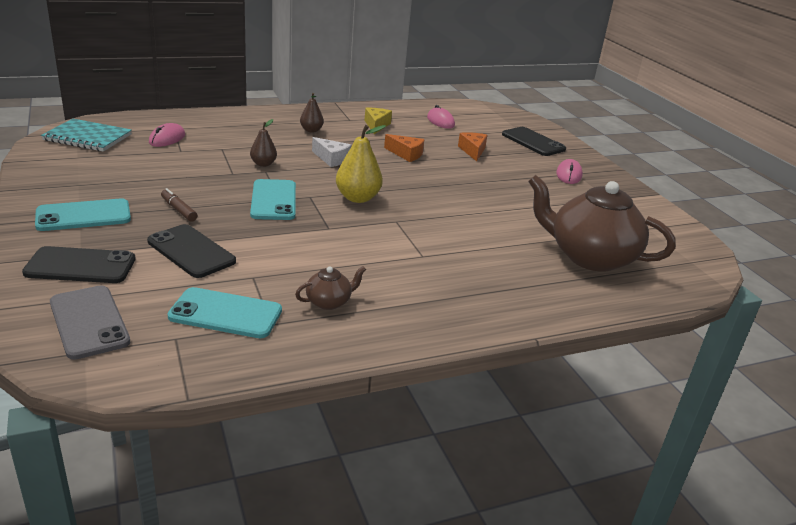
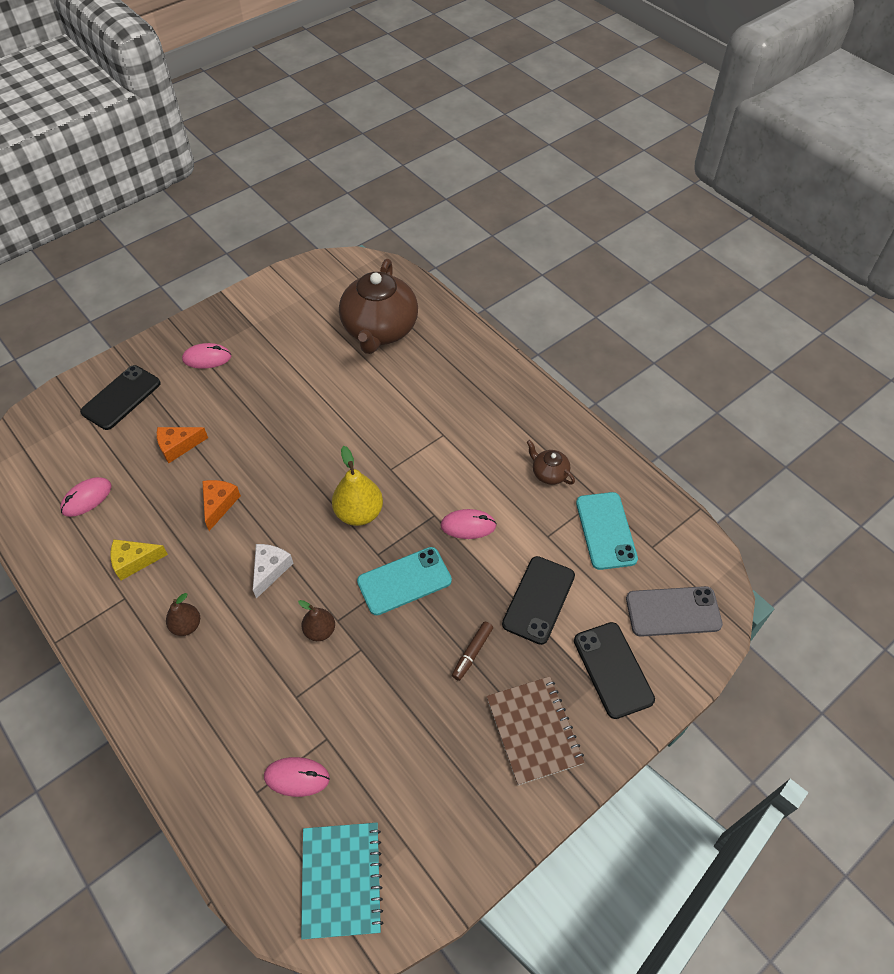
camera: 105 degrees left, 25 degrees up
(83, 216) = (534, 730): turquoise phone -> brown notebook
(89, 322) = (673, 611): grey phone -> grey phone turned 45 degrees clockwise
(303, 240) = (468, 526): none -> pink mouse

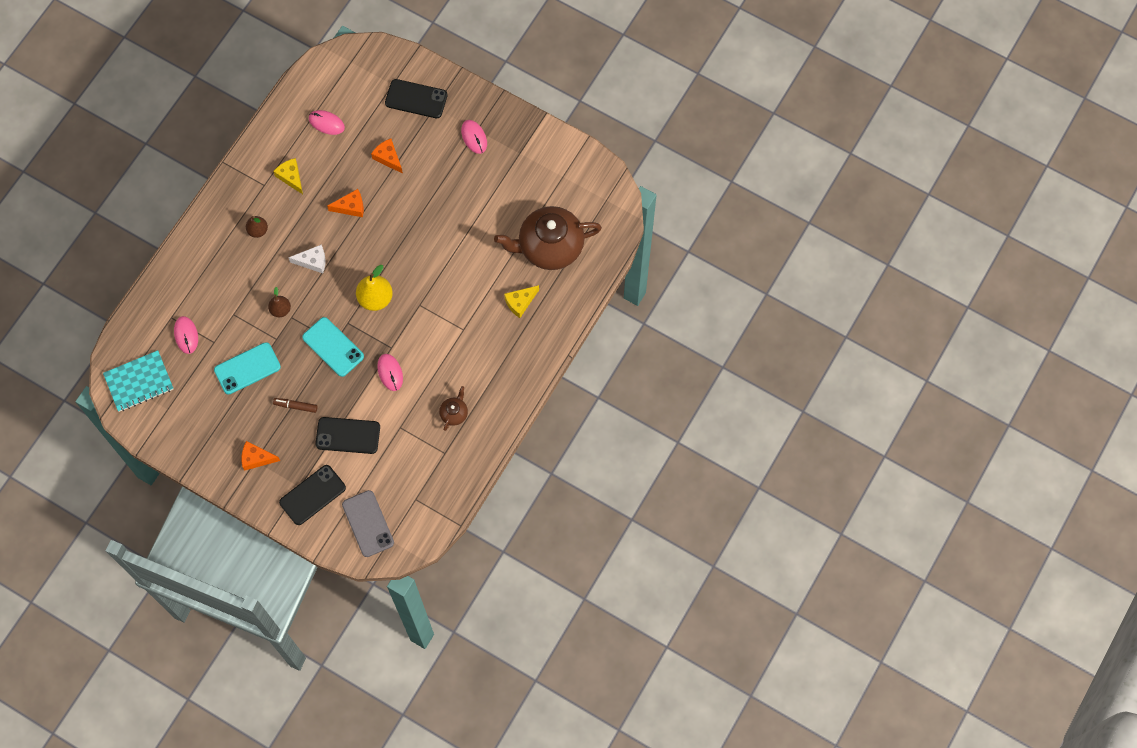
camera: 70 degrees right, 15 degrees up
(434, 373) = (520, 302): none -> yellow cheese
(534, 730) = (256, 458): brown notebook -> orange cheese
(606, 530) = (418, 465): turquoise phone -> turquoise phone (247, 368)

